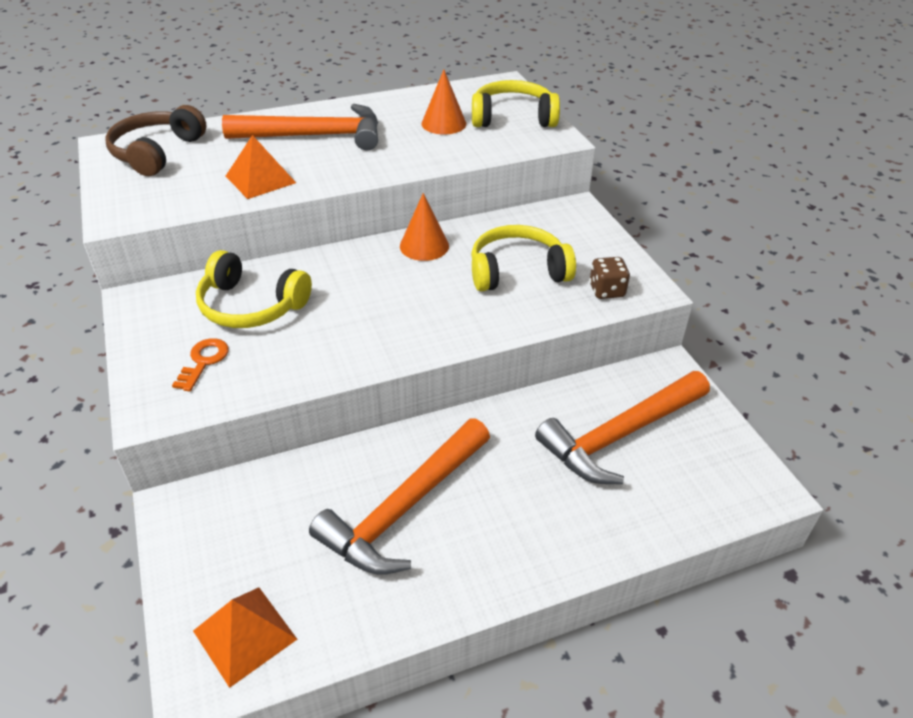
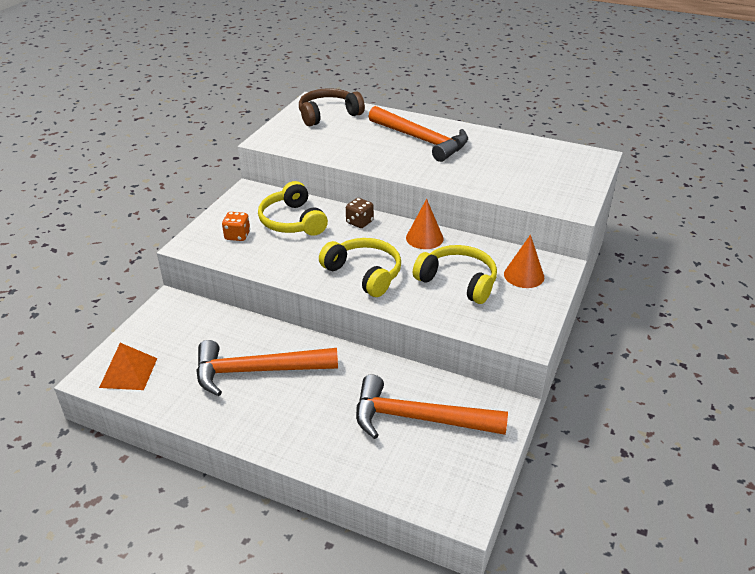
camera: 45 degrees right, 5 degrees down
(203, 361) = (237, 236): orange key -> orange dice
(260, 179) = (357, 151): orange pyramid -> none
(443, 123) = (511, 165): orange cone -> orange cone (524, 275)
(513, 118) = (564, 181): yellow headphones -> yellow headphones (364, 274)
(606, 291) = (497, 324): brown dice -> brown dice (359, 222)

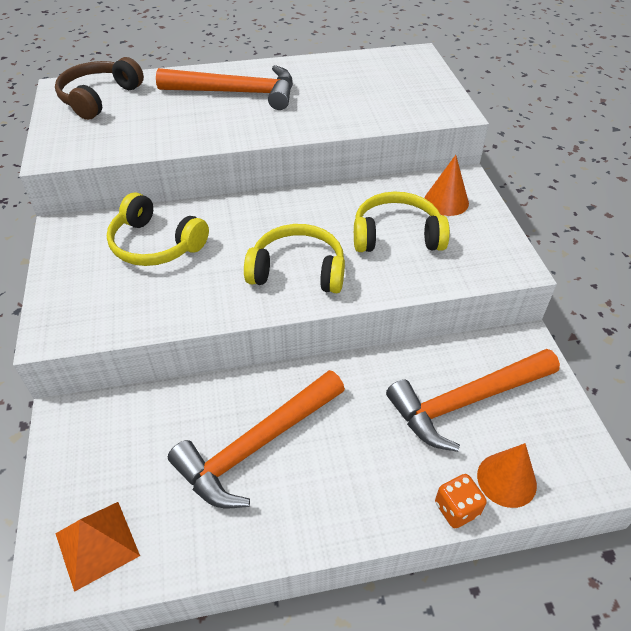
camera: 35 degrees left, 10 degrees up
(237, 236) = (104, 292): orange dice -> orange dice (456, 509)
(359, 222) = (233, 213): brown dice -> none
(424, 238) = (317, 202): orange cone -> orange cone (506, 479)

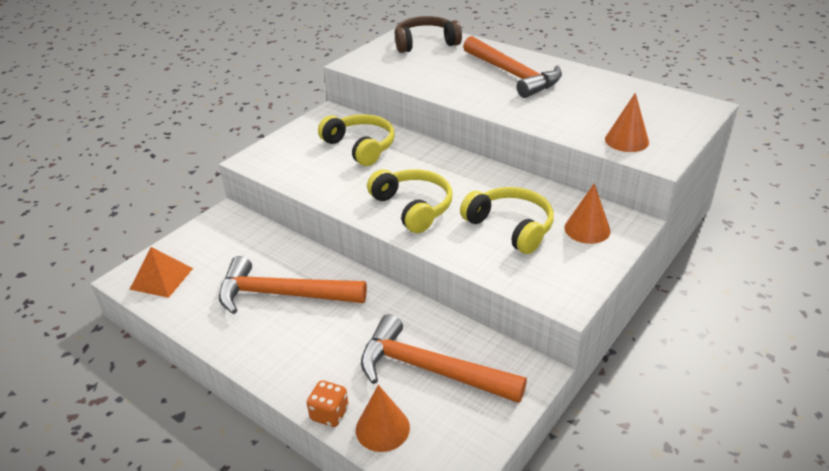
camera: 50 degrees right, 10 degrees down
(156, 244) = (360, 147): yellow headphones -> yellow headphones turned 150 degrees clockwise
(412, 108) = (626, 140): none -> orange cone

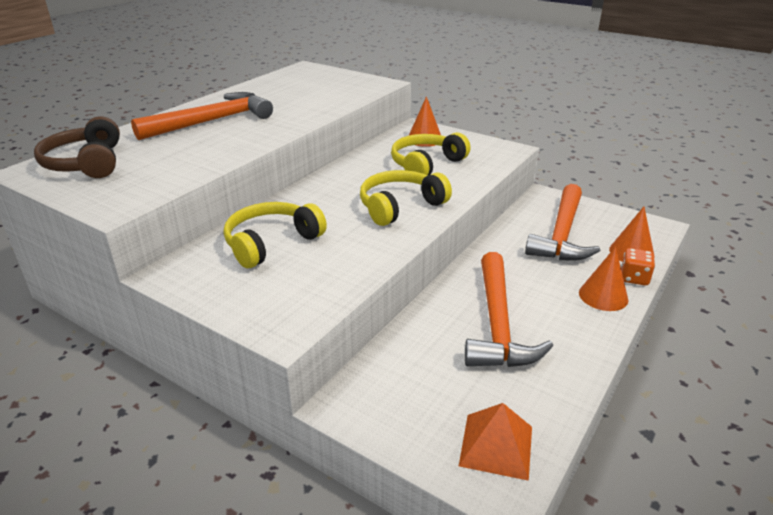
camera: 95 degrees left, 5 degrees down
(626, 140) = (354, 89): orange cone -> orange cone (603, 296)

